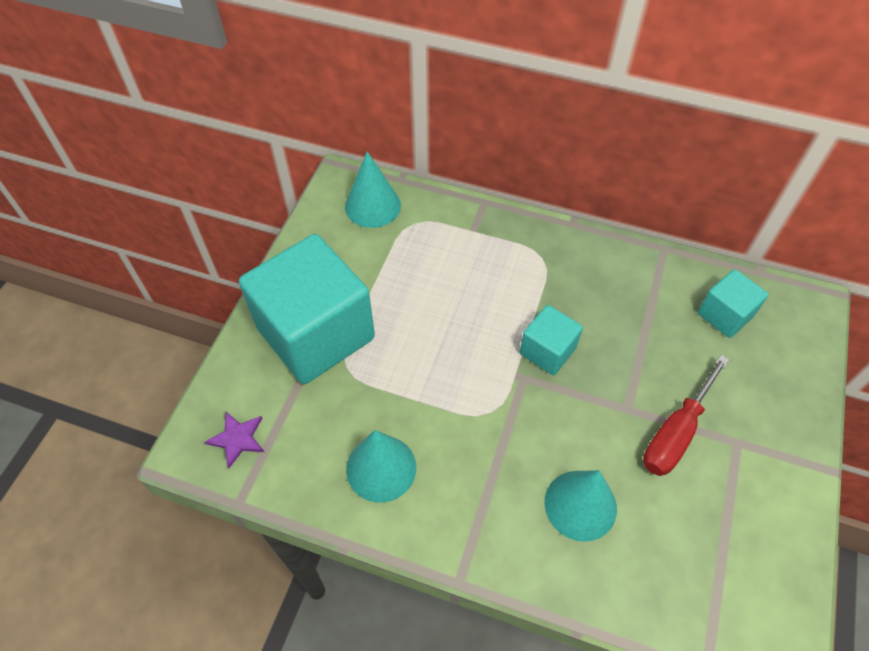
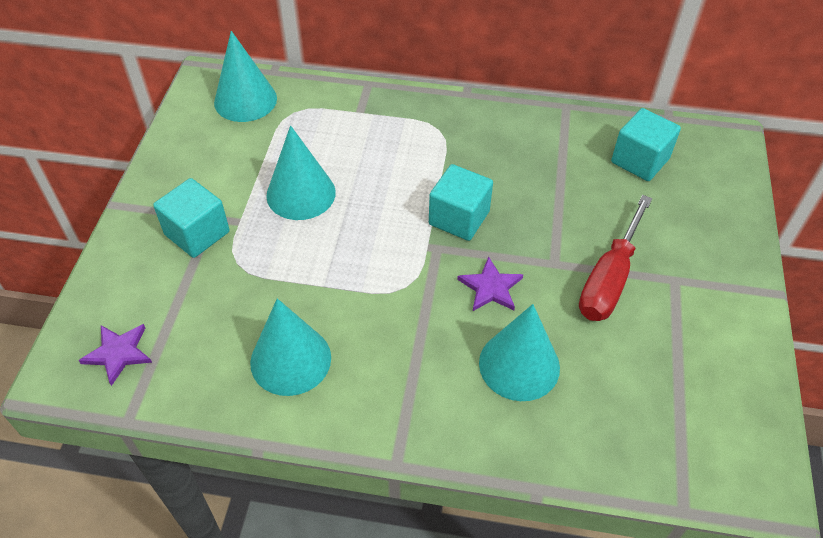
camera: 10 degrees left, 5 degrees down
(316, 333) = (197, 233): turquoise cube -> turquoise cube, size x0.48
(410, 306) = (301, 193): none -> turquoise cone
(566, 425) = (490, 287): none -> purple star

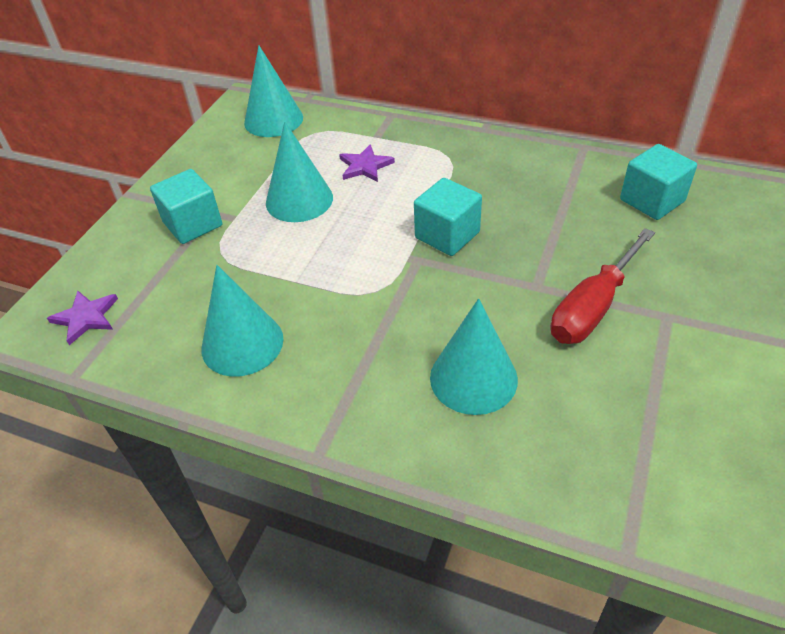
camera: 15 degrees right, 5 degrees down
(490, 287) = (462, 301): purple star -> purple star (365, 166)

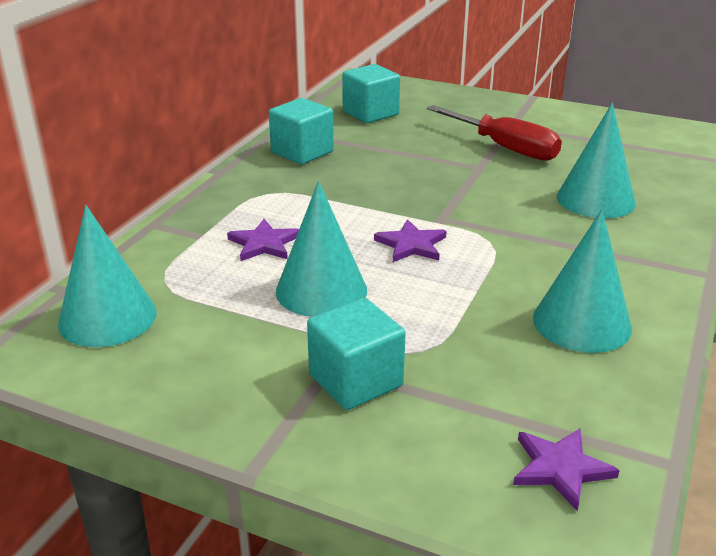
camera: 90 degrees left, 15 degrees down
(367, 242) = (411, 245): none -> purple star
(447, 235) = (405, 201): turquoise cube -> turquoise cube (302, 152)

